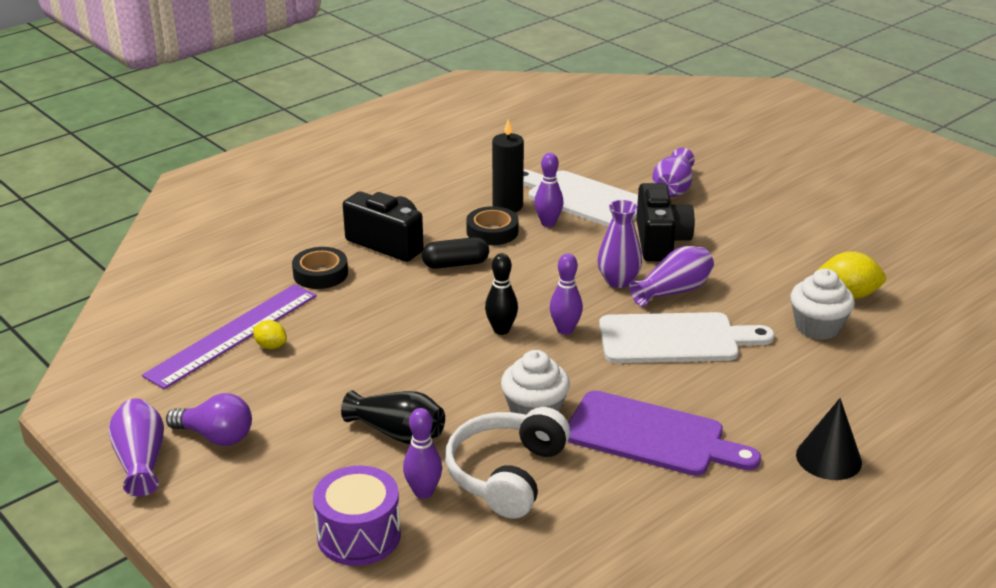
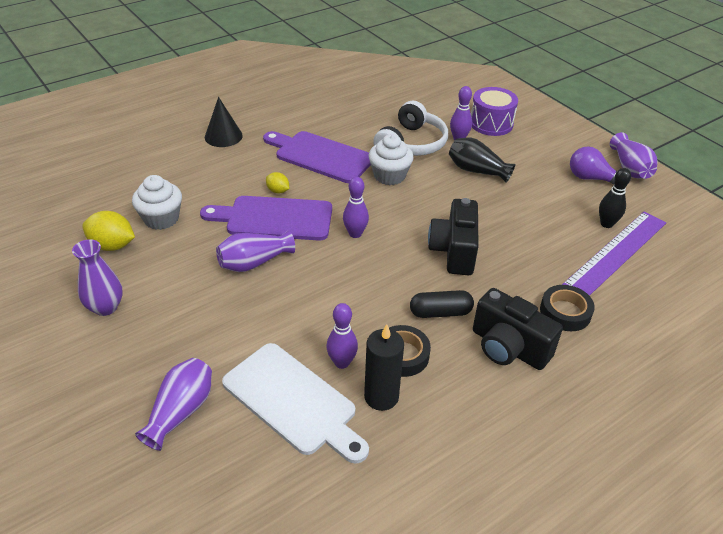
camera: 175 degrees left, 10 degrees up
(271, 346) = (581, 240): yellow lemon -> yellow lemon (278, 191)
(501, 330) = (405, 238): black bowling pin -> black bowling pin (606, 224)
(618, 281) = (296, 278): purple vase -> purple vase (105, 307)
(660, 241) = (237, 323): black camera -> black camera (454, 251)
(675, 339) = (274, 218): white cutting board -> purple cutting board

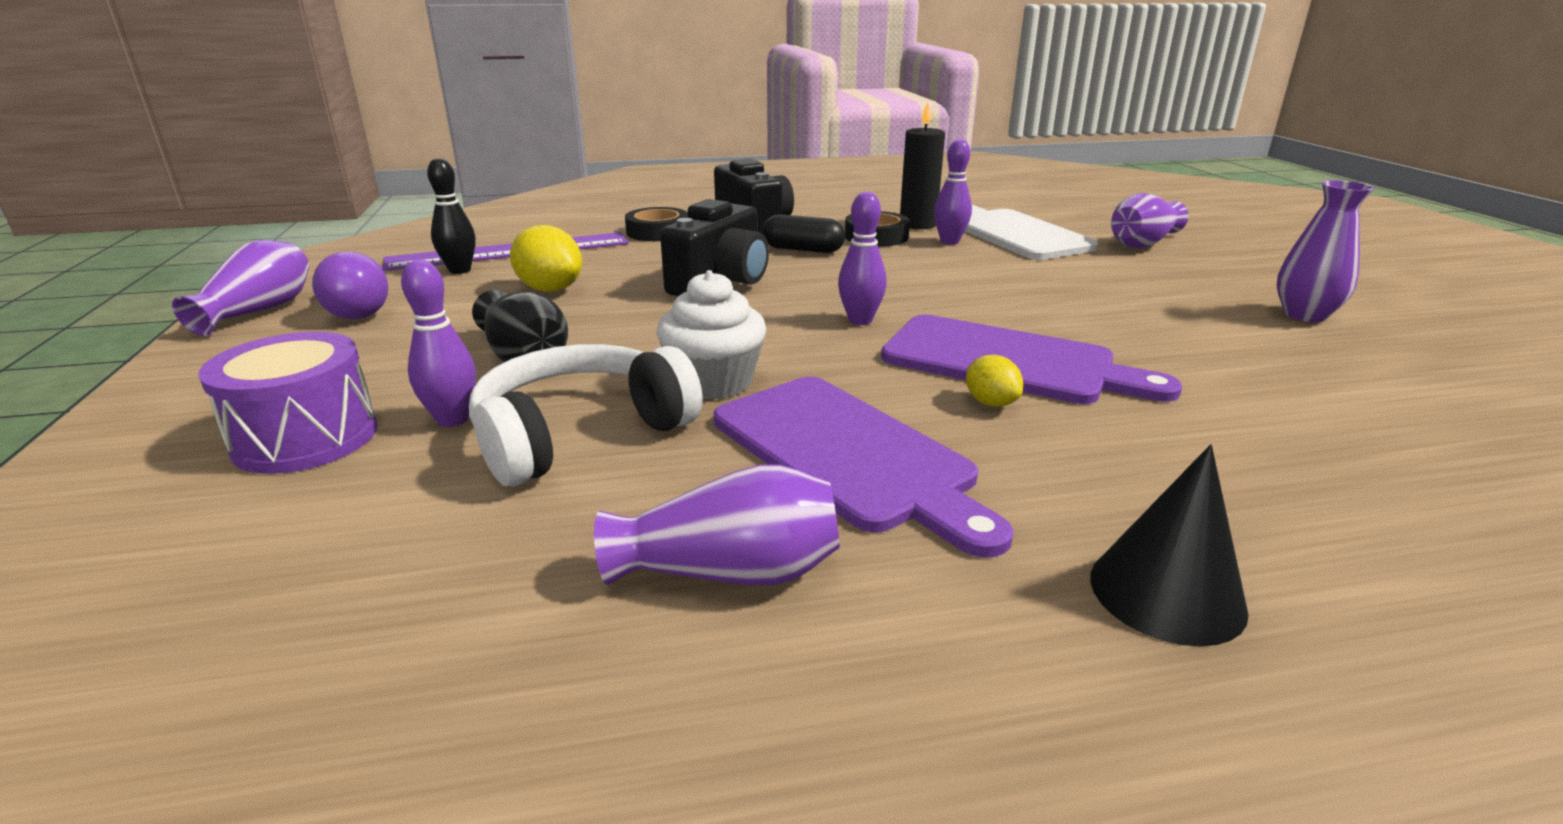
camera: 155 degrees left, 15 degrees down
(112, 245) = (1362, 380): yellow lemon -> yellow lemon (550, 289)
(161, 219) = (1275, 403): white cupcake -> none
(254, 262) = (1054, 319): purple vase -> purple vase (730, 572)

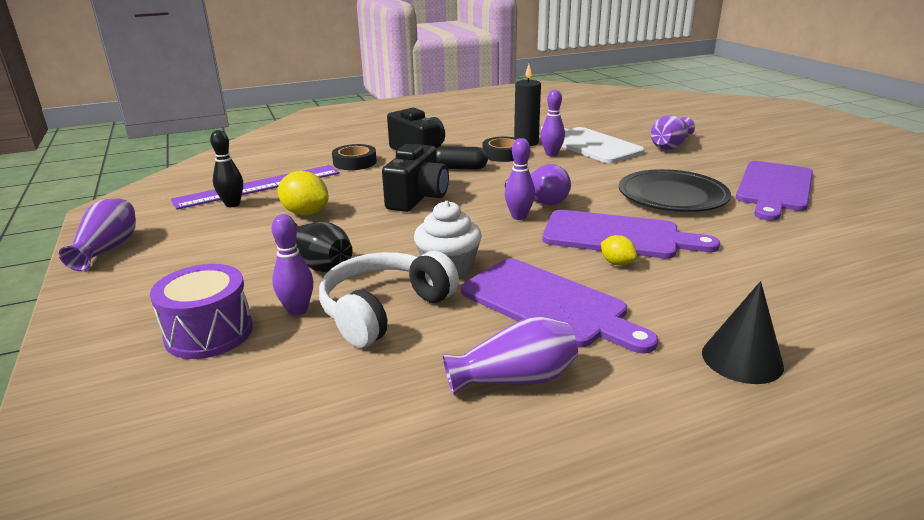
camera: 10 degrees left, 0 degrees up
(354, 312) = (178, 242): purple light bulb -> purple light bulb (540, 201)
(1122, 312) = (672, 196): none -> black plate
(1304, 315) = (774, 188): purple vase -> purple cutting board

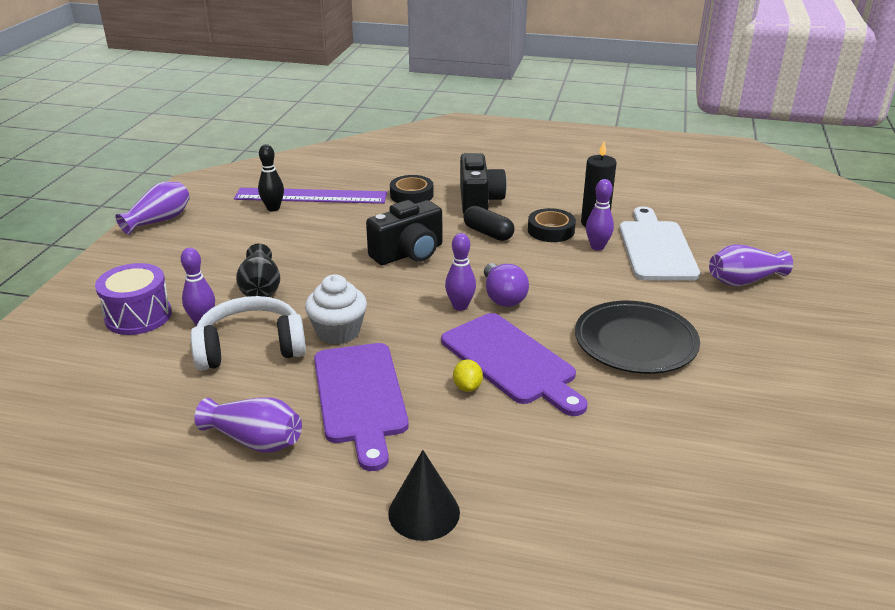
camera: 35 degrees right, 5 degrees up
(305, 213) = (310, 237): yellow lemon -> none
(774, 188) = (764, 378): purple cutting board -> none

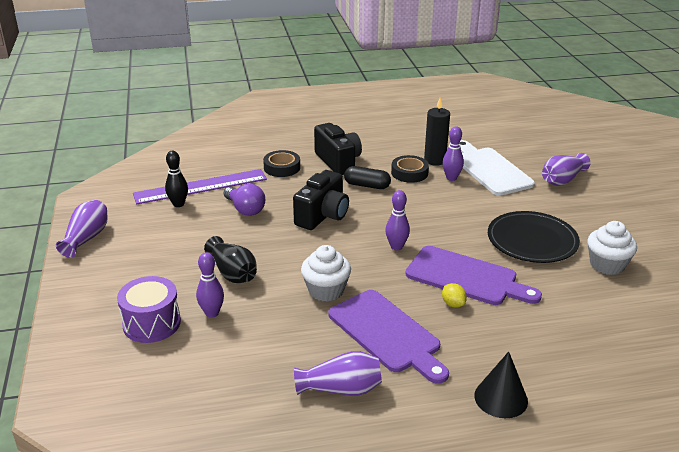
camera: 25 degrees left, 0 degrees up
(251, 348) = (271, 322): white headphones -> none
(503, 297) = (420, 232): purple light bulb -> purple light bulb (245, 209)
(713, 397) = (607, 265): none -> white cupcake

